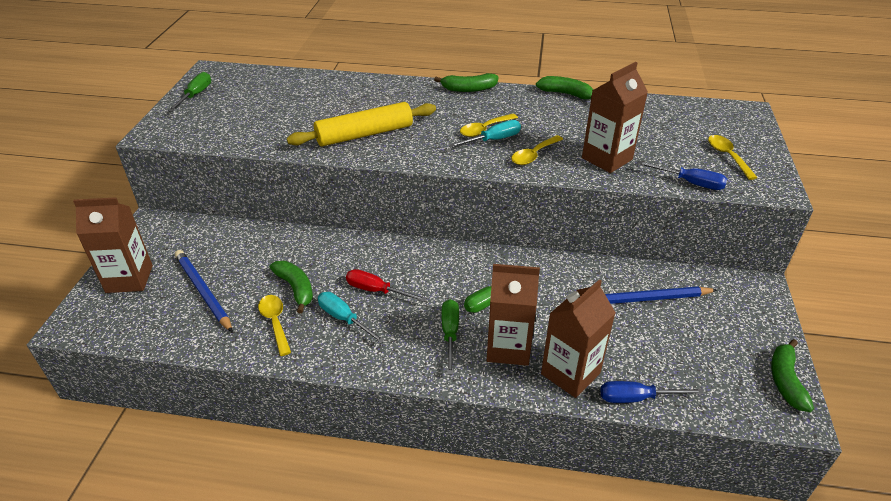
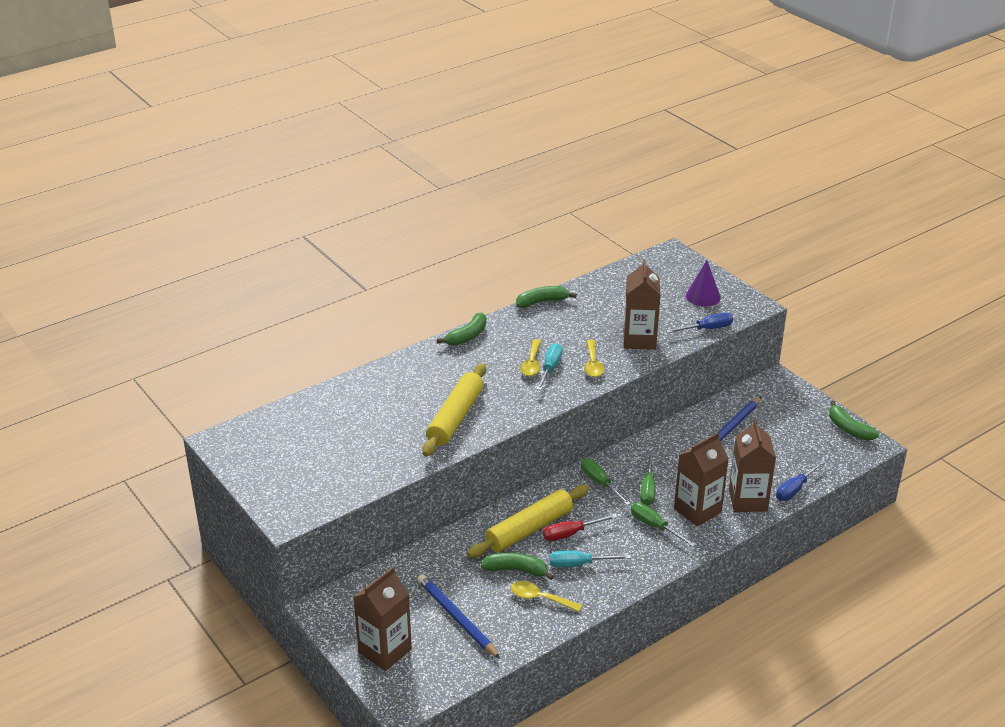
camera: 45 degrees left, 5 degrees down
(195, 95) = (254, 468): green screwdriver -> green screwdriver (600, 483)
(203, 292) = (456, 618): blue pencil -> blue pencil turned 45 degrees clockwise
(353, 266) = (529, 529): none -> yellow rolling pin
(727, 156) = (703, 296): yellow spoon -> purple cone

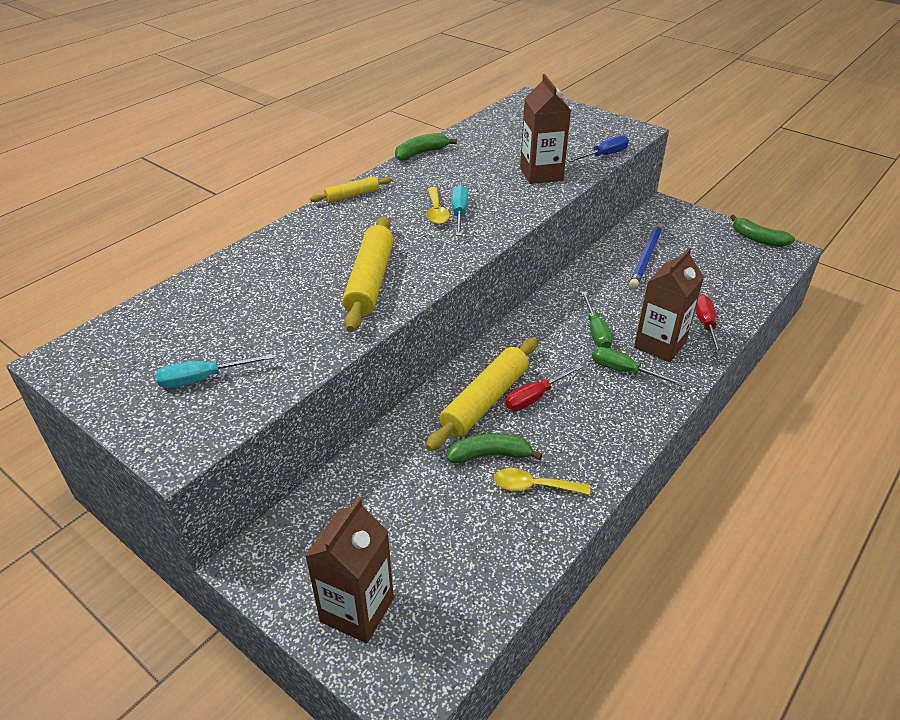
camera: 15 degrees left, 5 degrees up
(456, 618) = (439, 537): blue pencil -> none
(467, 336) = (352, 195): green banana -> yellow rolling pin
(579, 564) = (561, 432): turquoise screwdriver -> turquoise screwdriver (203, 379)
(593, 364) = (504, 203): yellow spoon -> none
(600, 483) = (541, 333): green screwdriver -> none
(703, 296) = (582, 129): purple cone -> none
(748, 500) = (705, 325): brown carton -> red screwdriver
(795, 489) = (745, 305): blue screwdriver -> none

